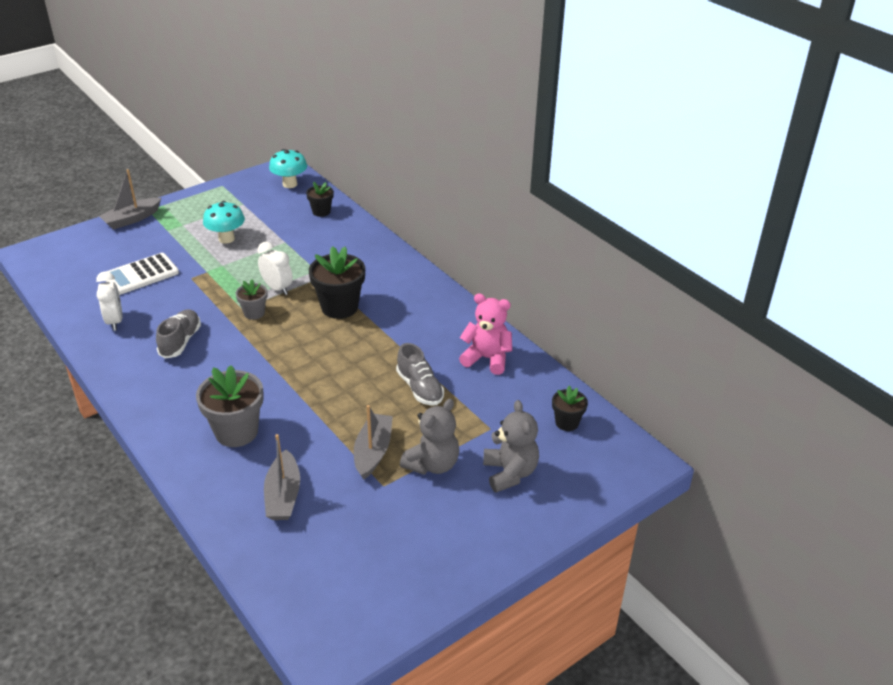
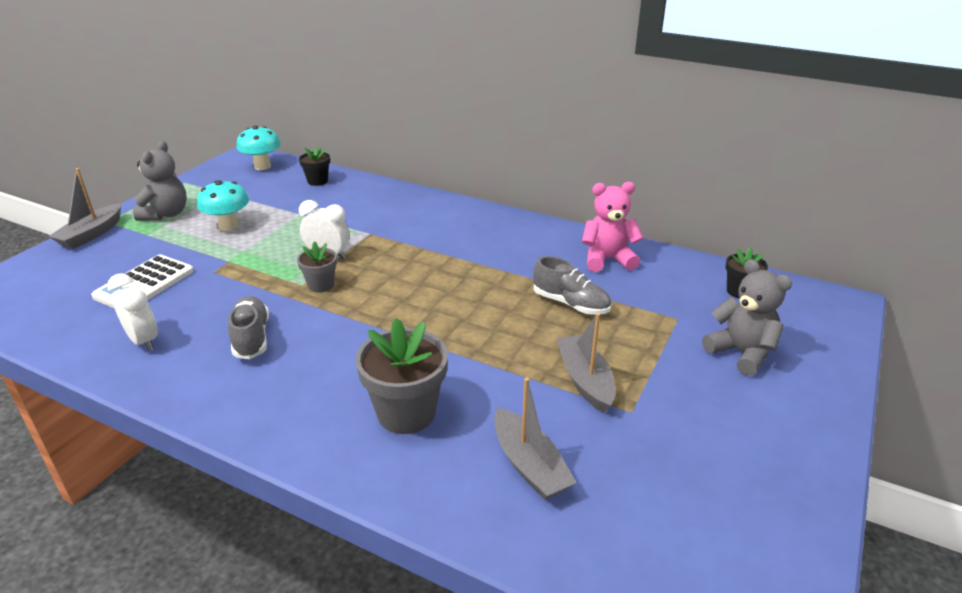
camera: 25 degrees left, 5 degrees down
(339, 307) = (414, 255): black flower pot -> none
(432, 464) = (659, 371): grey teddy bear -> grey teddy bear (166, 214)

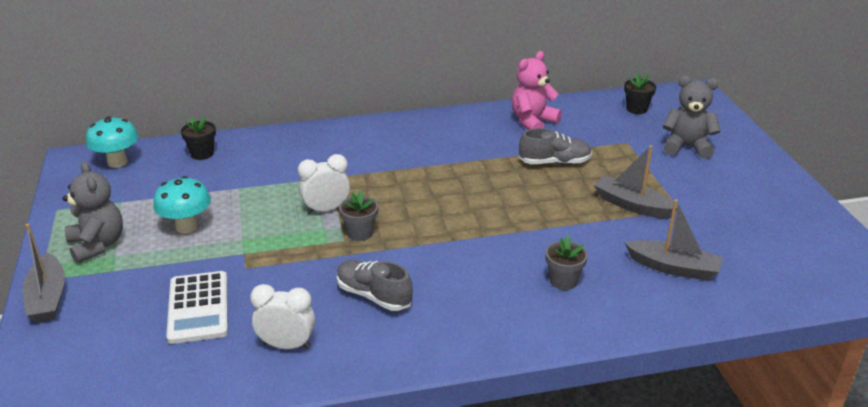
camera: 40 degrees left, 0 degrees up
(406, 413) = (563, 281): grey flower pot -> grey flower pot, size x0.56

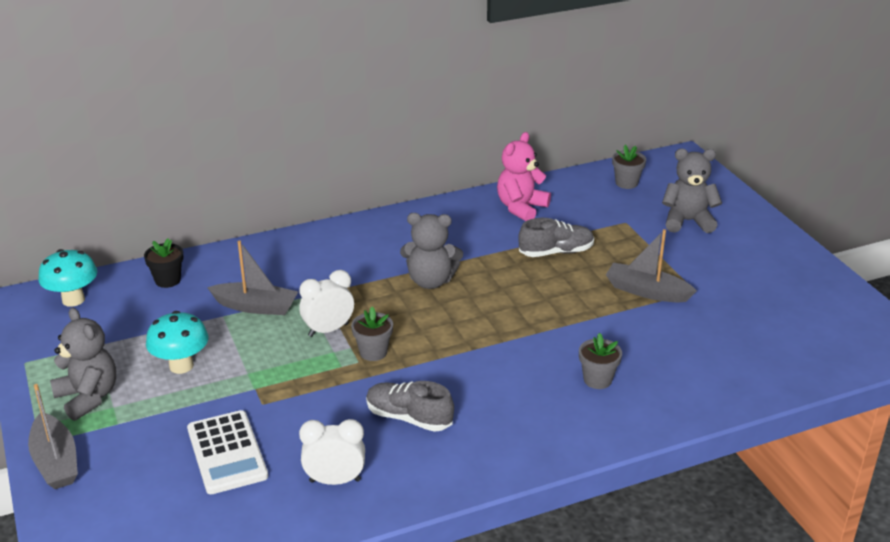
camera: 10 degrees left, 0 degrees up
(431, 176) = (430, 281): none -> grey teddy bear
(636, 109) = (626, 183): black flower pot -> grey flower pot
(674, 268) = (703, 354): grey boat -> grey boat (256, 307)

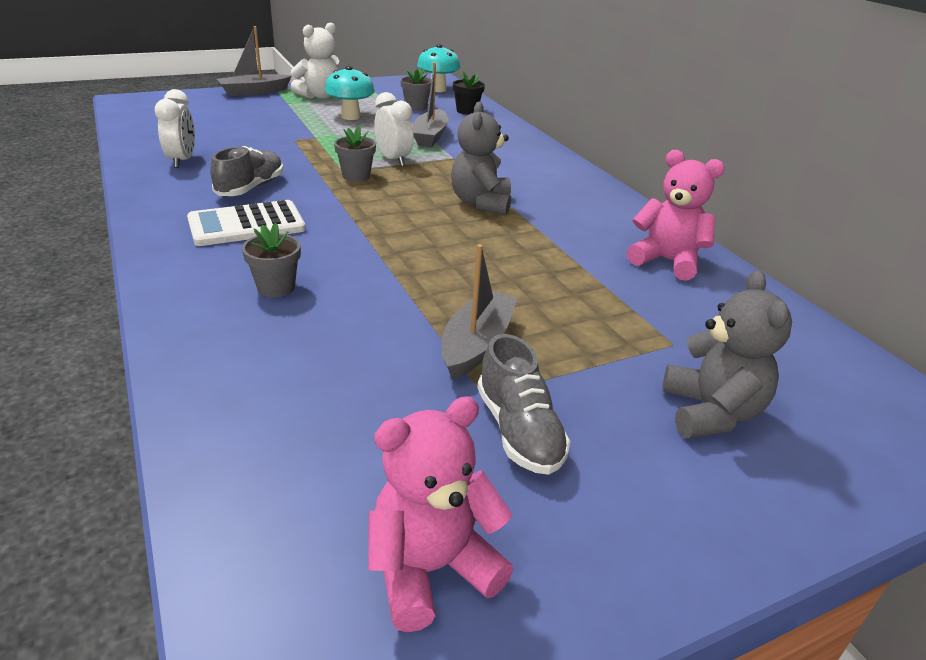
camera: 85 degrees right, 0 degrees up
(88, 397) = (319, 96): grey teddy bear -> white teddy bear
(227, 453) = (238, 130): white calculator -> white calculator (246, 225)
(556, 252) = (563, 279): grey shoe -> grey shoe (519, 431)
(626, 183) = (804, 356): grey flower pot -> grey flower pot (416, 107)
(822, 310) = (431, 569): none -> pink teddy bear

